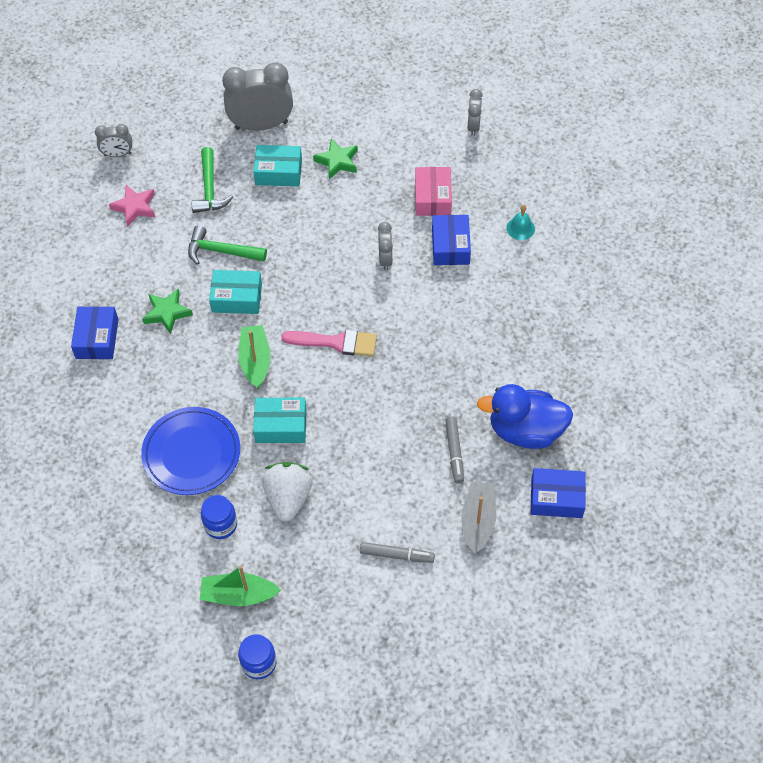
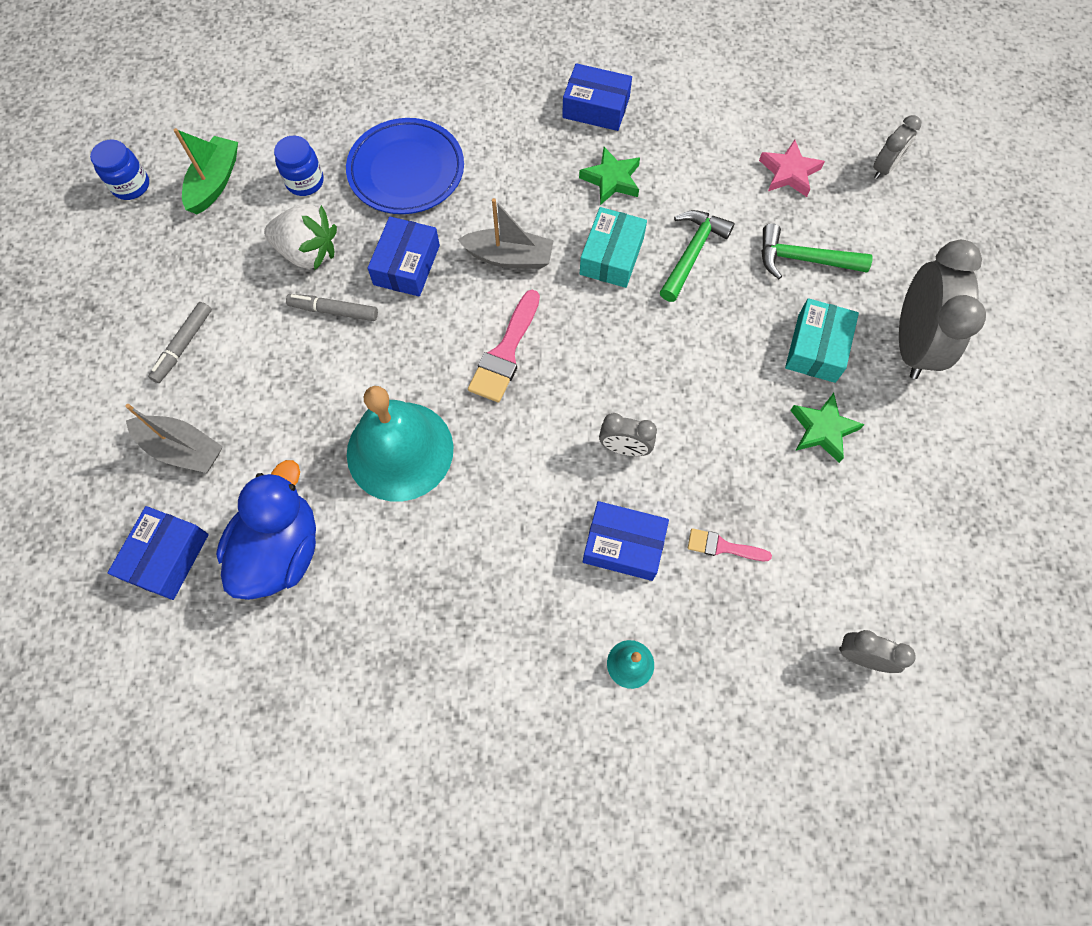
camera: 105 degrees right, 10 degrees up
(118, 154) = (884, 168): grey clock -> grey clock turned 150 degrees counterclockwise
(255, 361) = (509, 257): green boat -> grey boat
(281, 425) = (407, 265): turquoise box -> blue box
(431, 384) = (400, 450): none -> turquoise bell
(433, 198) = (722, 547): pink box -> pink brush
(454, 452) = (288, 450): grey marker -> grey marker (334, 311)

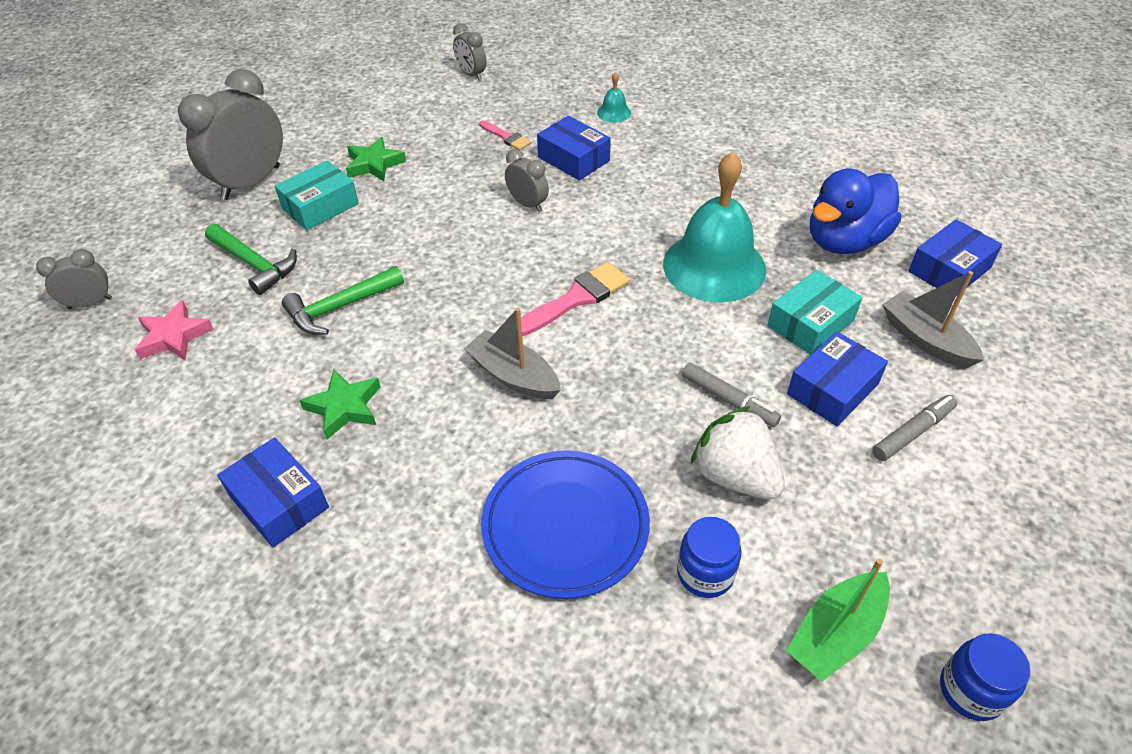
camera: 150 degrees left, 20 degrees down
(407, 265) = (626, 413): blue box -> blue box (832, 389)
(611, 256) = (414, 335): turquoise box -> turquoise box (810, 323)

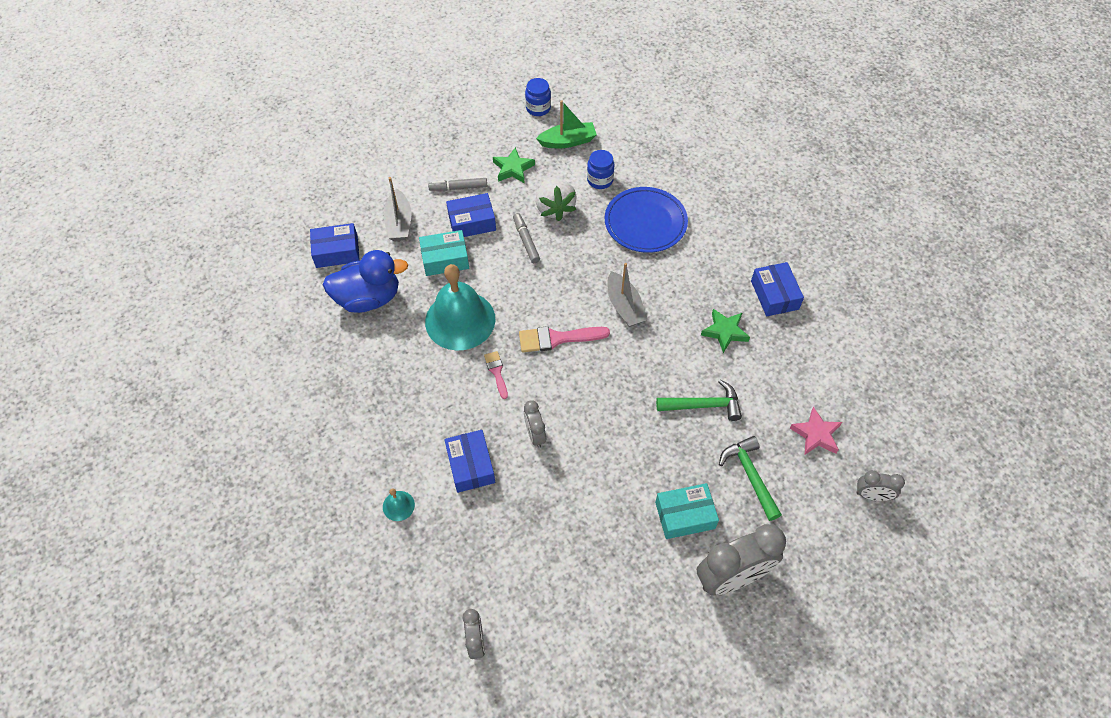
camera: 150 degrees left, 10 degrees up
(374, 164) = (624, 546): green star -> green star (513, 168)
(506, 137) = (503, 522): pink brush -> pink brush (496, 372)

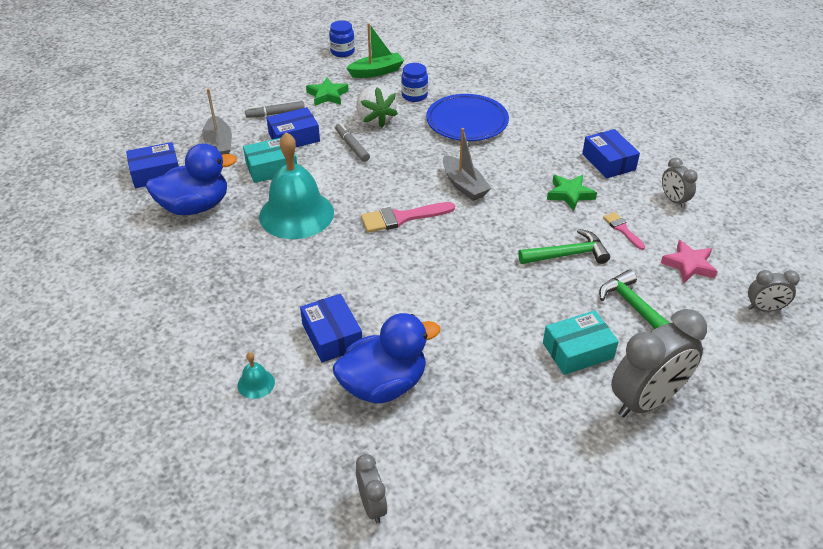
camera: 10 degrees left, 15 degrees down
(496, 372) = (344, 252): pink brush -> pink brush (622, 229)
(506, 524) = (383, 385): none -> blue duck
(535, 435) = (397, 300): grey clock -> grey clock (673, 200)

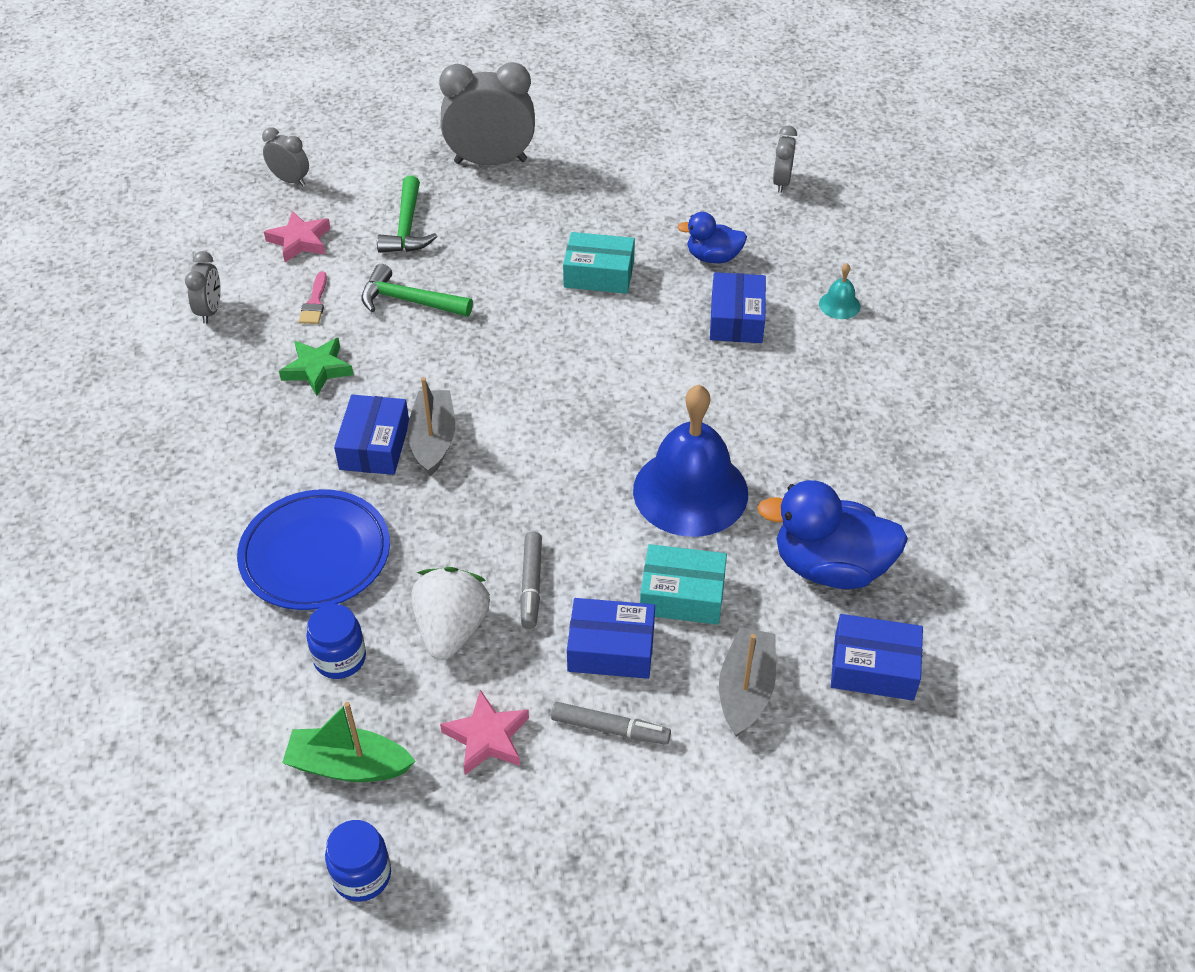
camera: 150 degrees left, 5 degrees up
(296, 214) = (690, 491): turquoise bell -> blue bell
(327, 95) = (487, 737): green star -> pink star
(383, 385) = (713, 257): blue duck -> blue duck, size x0.58
(402, 218) = (555, 426): pink brush -> none
(577, 350) = (505, 215): turquoise box -> turquoise box (599, 274)
(608, 162) = (210, 393): blue box -> blue box (374, 446)

